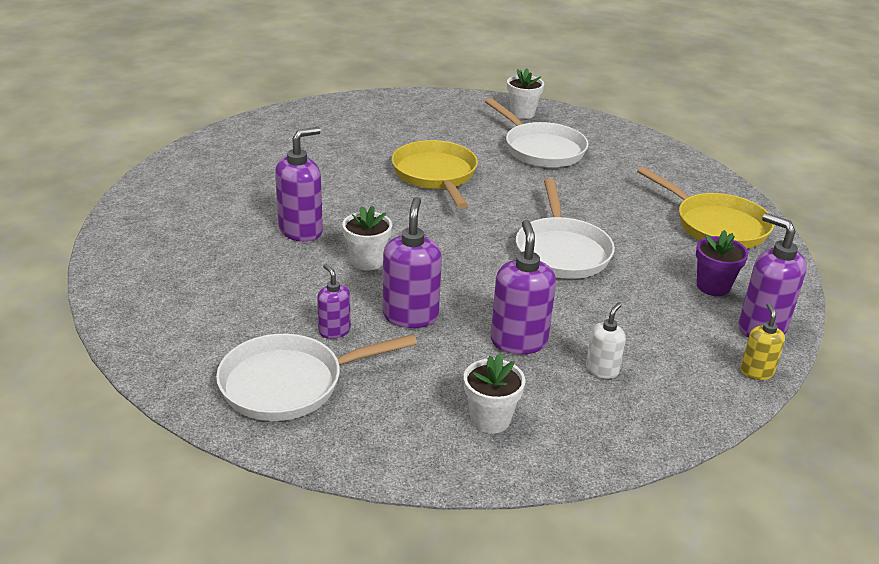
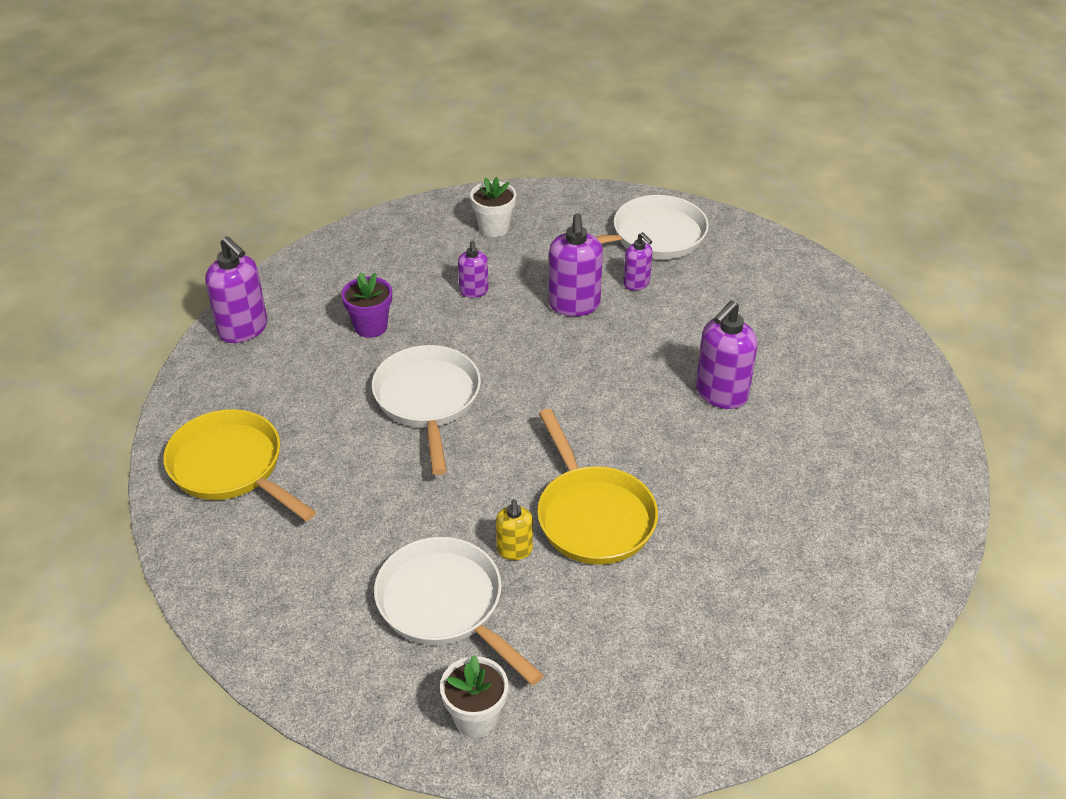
camera: 175 degrees right, 10 degrees up
(367, 261) = (634, 361): white flower pot -> none
(518, 341) = (474, 291): purple soap dispenser -> purple soap dispenser, size x0.57
(602, 370) = (403, 273): white soap dispenser -> none
(713, 286) = (272, 372): purple flower pot -> purple flower pot (370, 326)
(756, 372) = (269, 286): yellow soap dispenser -> yellow soap dispenser (514, 550)

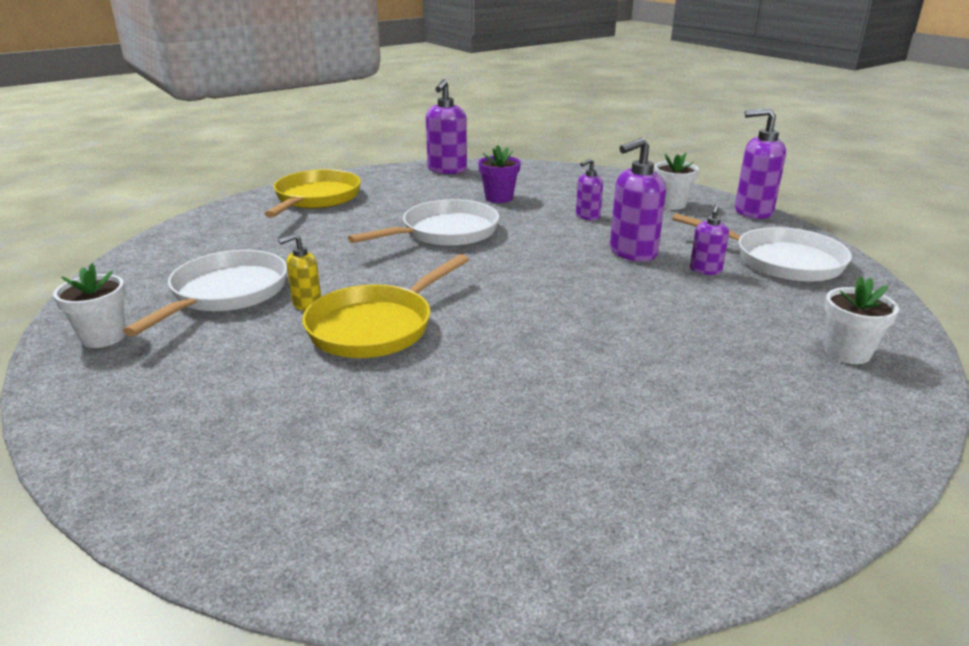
camera: 60 degrees right, 15 degrees down
(721, 394) = (617, 348): purple soap dispenser -> purple soap dispenser (752, 212)
(796, 291) = (847, 352): none -> white flower pot

